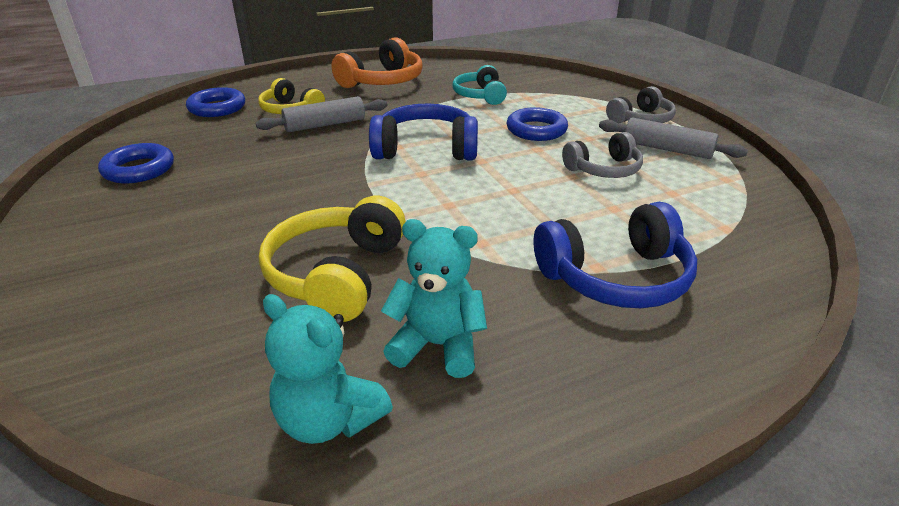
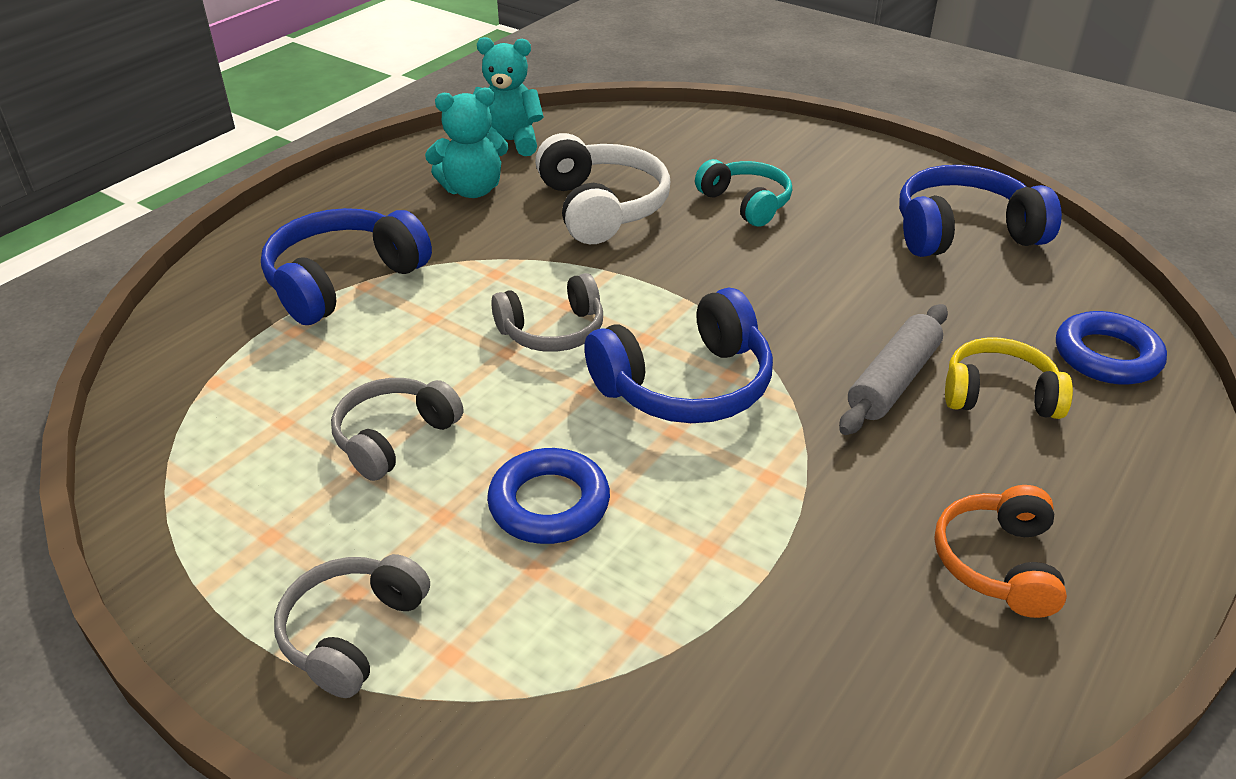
camera: 150 degrees right, 5 degrees up
(139, 169) = (963, 232): blue ring -> blue headphones
(337, 274) = (601, 207): yellow headphones -> white headphones
(383, 81) = (998, 563): orange headphones -> orange headphones, size x0.66
(473, 193) = (552, 331): none -> grey headphones
(480, 95) = (743, 591): turquoise headphones -> turquoise headphones (746, 203)
(667, 149) = (292, 535): grey rolling pin -> none

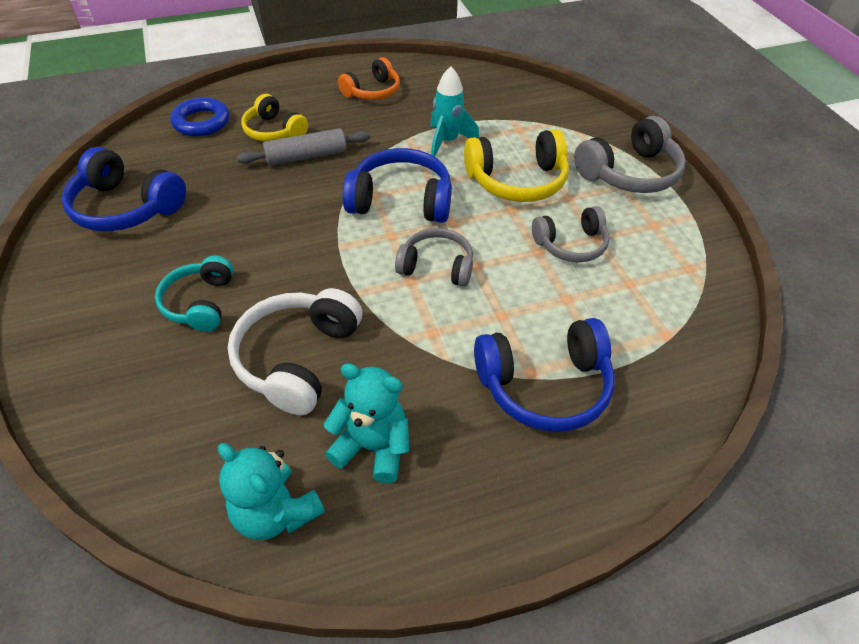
camera: 145 degrees left, 10 degrees up
(352, 633) = (629, 173): grey headphones -> grey headphones, size x1.52
(549, 503) = (517, 181): blue ring -> yellow headphones
(733, 520) = (447, 142): none -> turquoise rocket

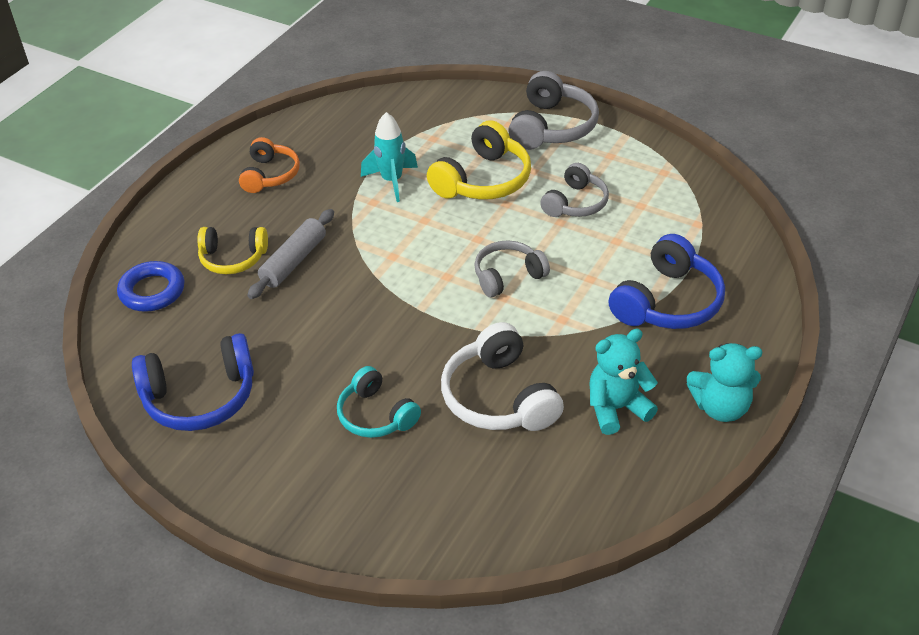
camera: 40 degrees left, 5 degrees down
(275, 512) = (610, 483): turquoise teddy bear -> turquoise teddy bear (720, 407)
(401, 200) = (419, 247): blue headphones -> none

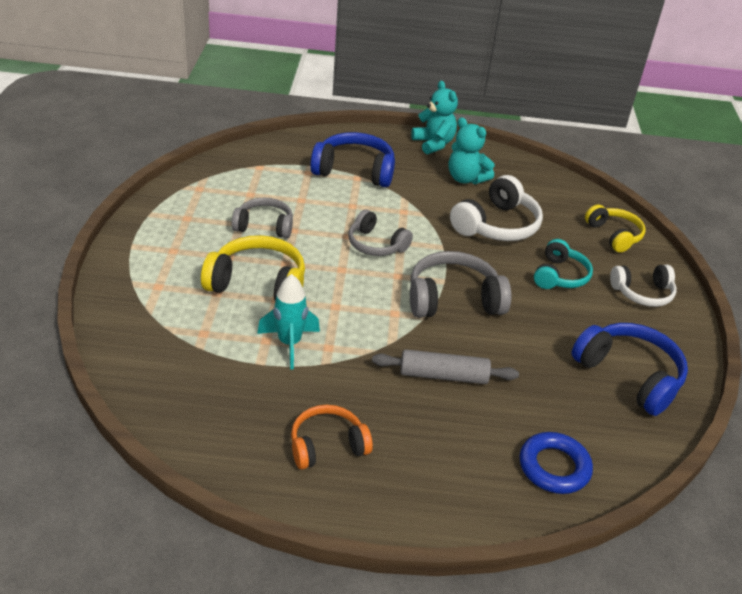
camera: 120 degrees left, 5 degrees down
(233, 258) = (469, 422): yellow headphones -> yellow headphones (614, 235)
(302, 484) = (642, 293): none -> white headphones
(552, 127) = (153, 258): grey headphones -> grey headphones (453, 299)

